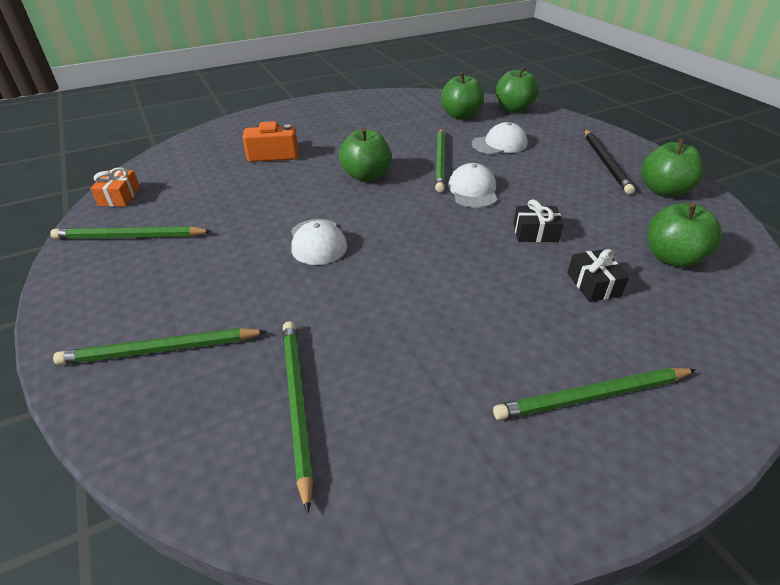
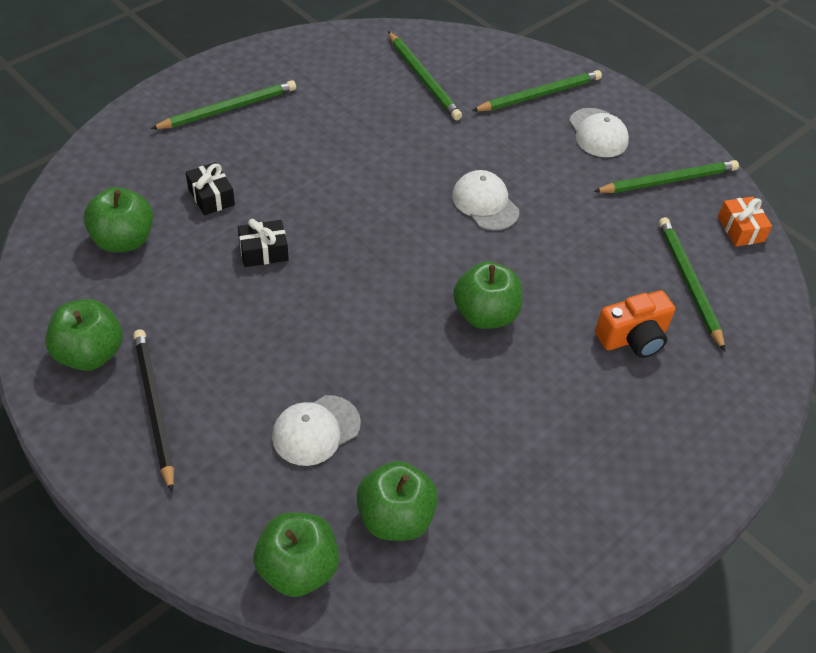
camera: 160 degrees right, 10 degrees up
(440, 161) = (397, 366): green pencil -> green pencil (689, 283)
(473, 190) = (341, 310): white cap -> white cap (598, 133)

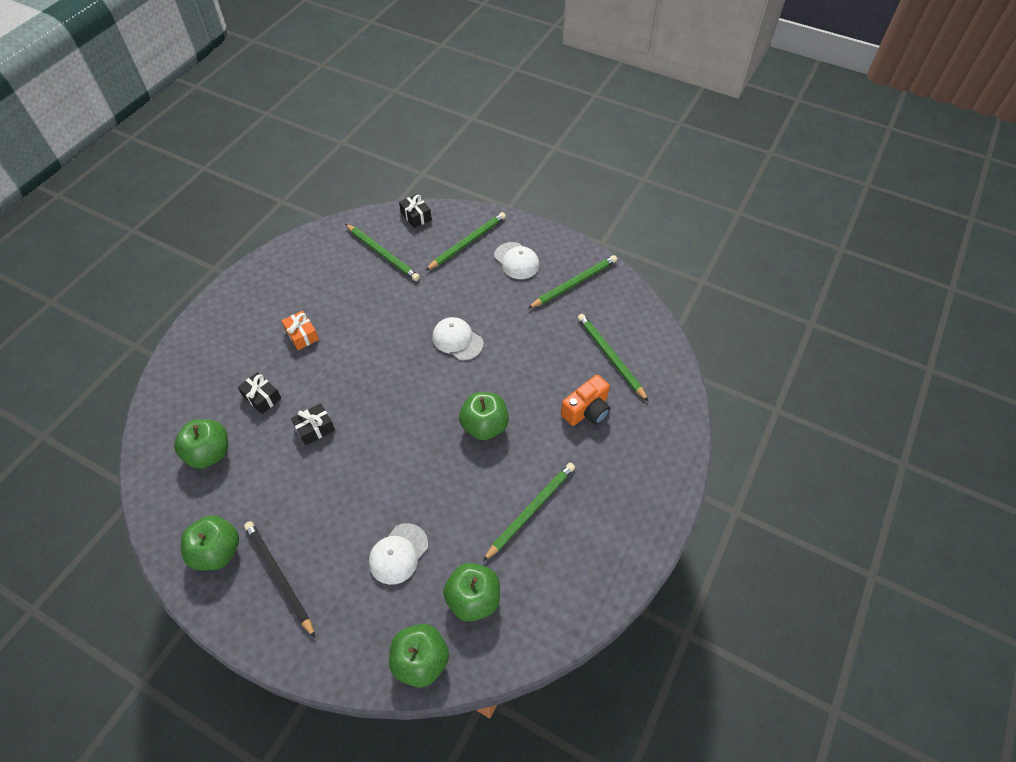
camera: 15 degrees left, 5 degrees up
(228, 109) = (249, 322): green pencil -> green pencil (531, 510)
(482, 47) = (416, 216): none -> black gift
(740, 229) = (631, 305): orange gift -> orange gift (302, 335)

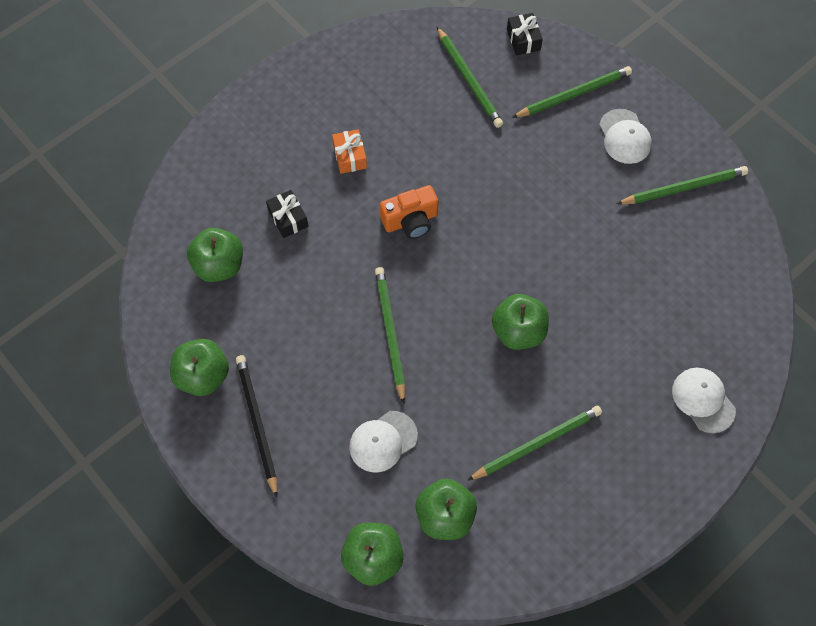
camera: 20 degrees right, 10 degrees up
(315, 428) = (334, 273): black gift -> none
(457, 340) = (521, 218): white cap -> white cap (703, 400)
(587, 410) = (640, 351): orange camera -> orange camera (410, 220)
(610, 357) = (691, 295): green pencil -> green pencil (390, 333)

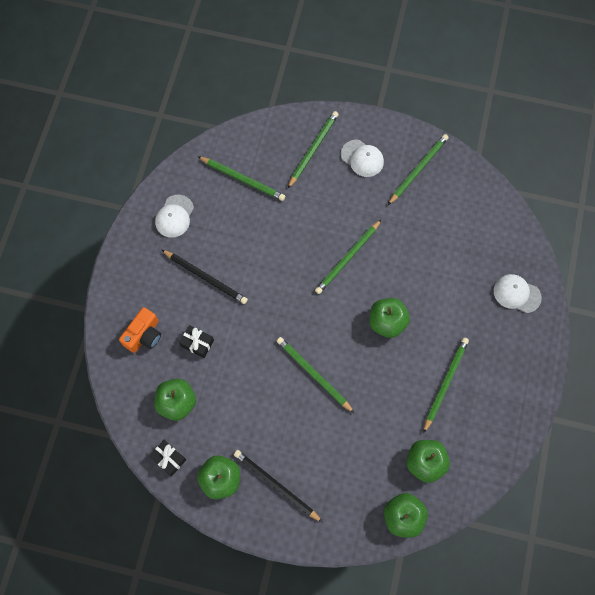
camera: 35 degrees left, 5 degrees up
(350, 156) = (206, 277): orange gift -> black pencil
(383, 441) = (358, 443): white cap -> white cap (174, 216)
(410, 220) = (274, 295): orange camera -> orange camera (144, 335)
(523, 40) = (257, 132): black gift -> black gift (168, 459)
(525, 233) = (348, 258): none -> green pencil

